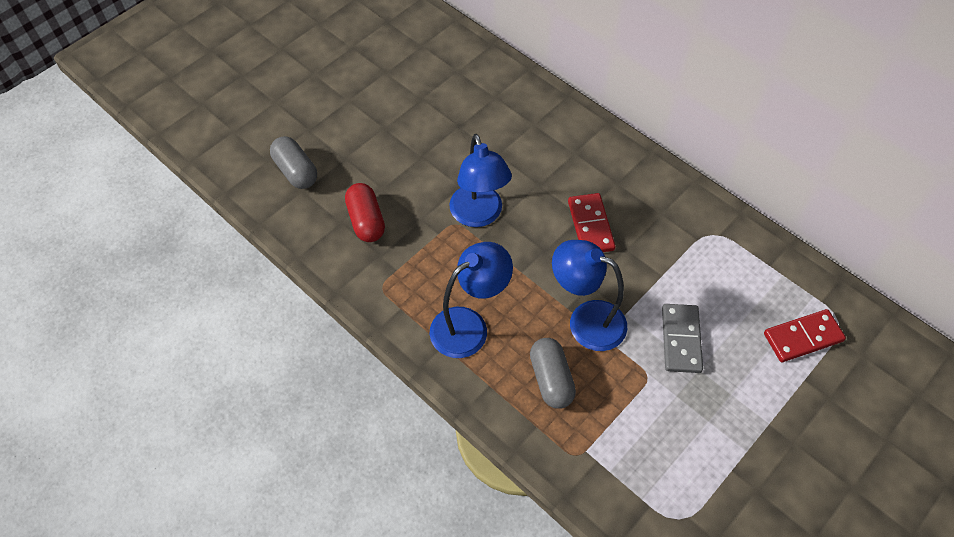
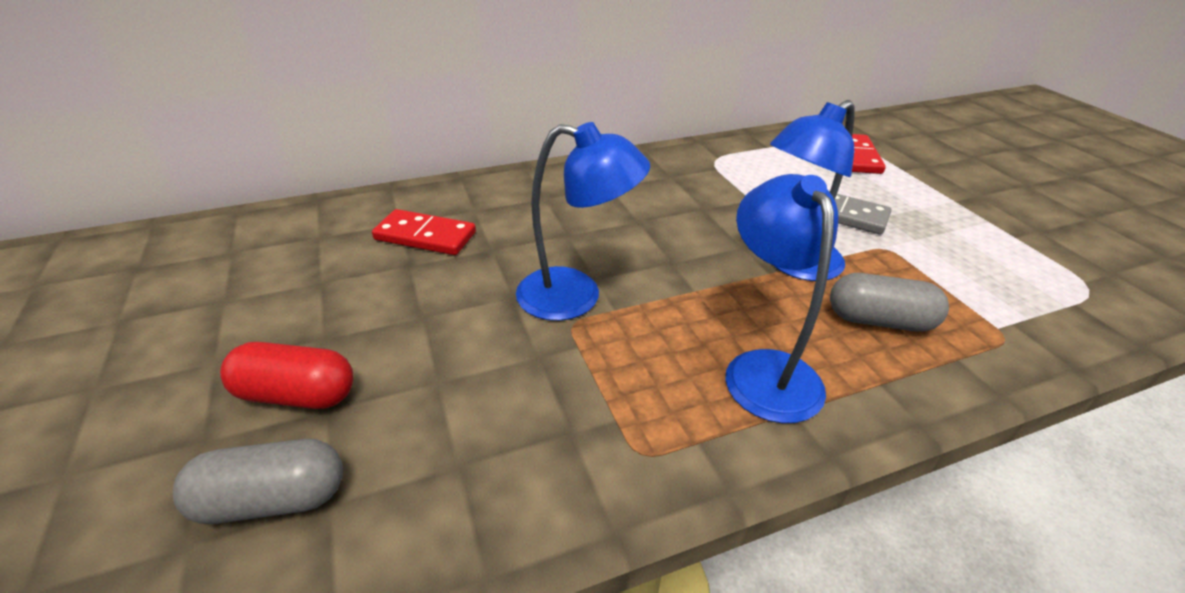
camera: 65 degrees left, 20 degrees down
(366, 221) = (486, 426): red capsule -> red capsule (297, 394)
(590, 225) = (656, 219): red domino -> red domino (425, 236)

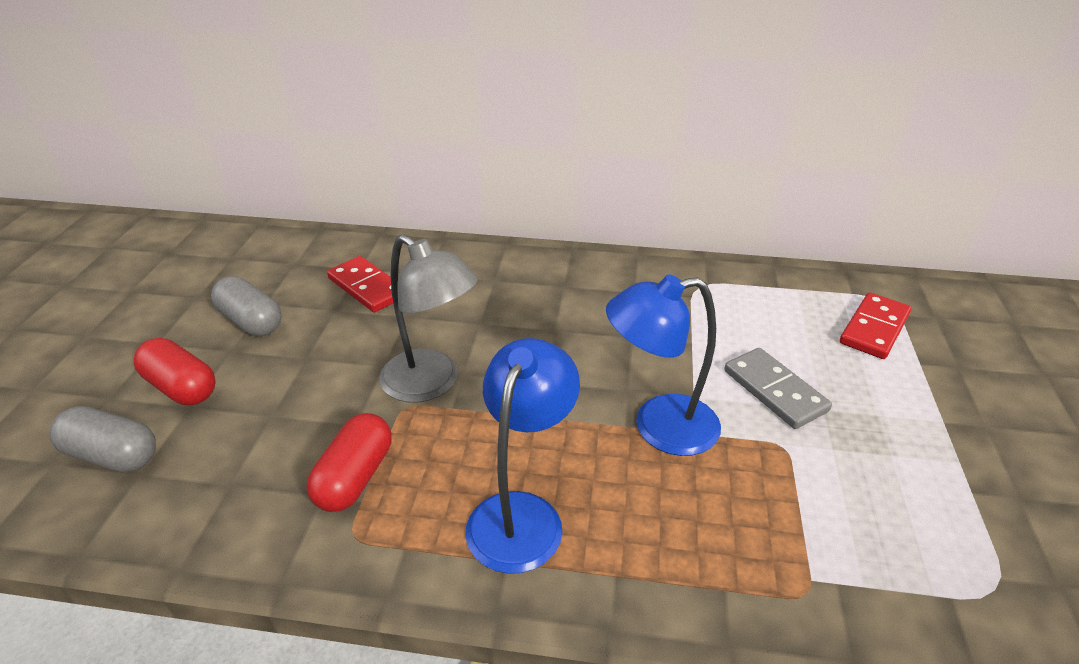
camera: 30 degrees right, 0 degrees up
(576, 296) = (431, 384): blue lamp -> grey lamp
(588, 402) = (355, 477): none -> red capsule
(879, 320) = (684, 517): grey capsule -> grey capsule (251, 321)

